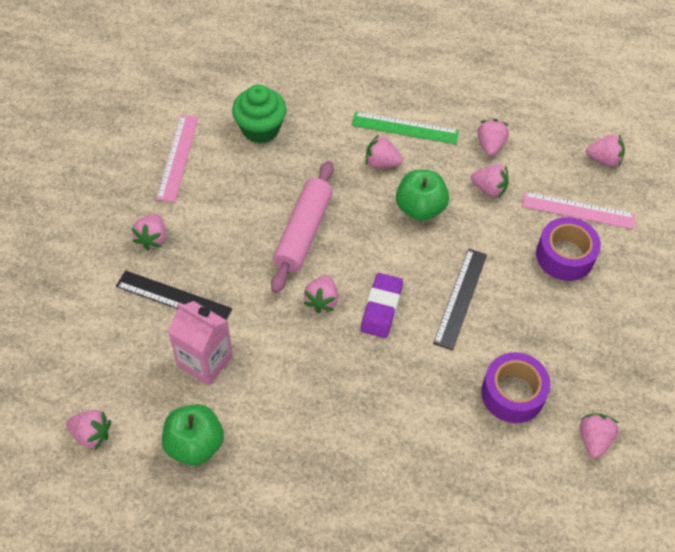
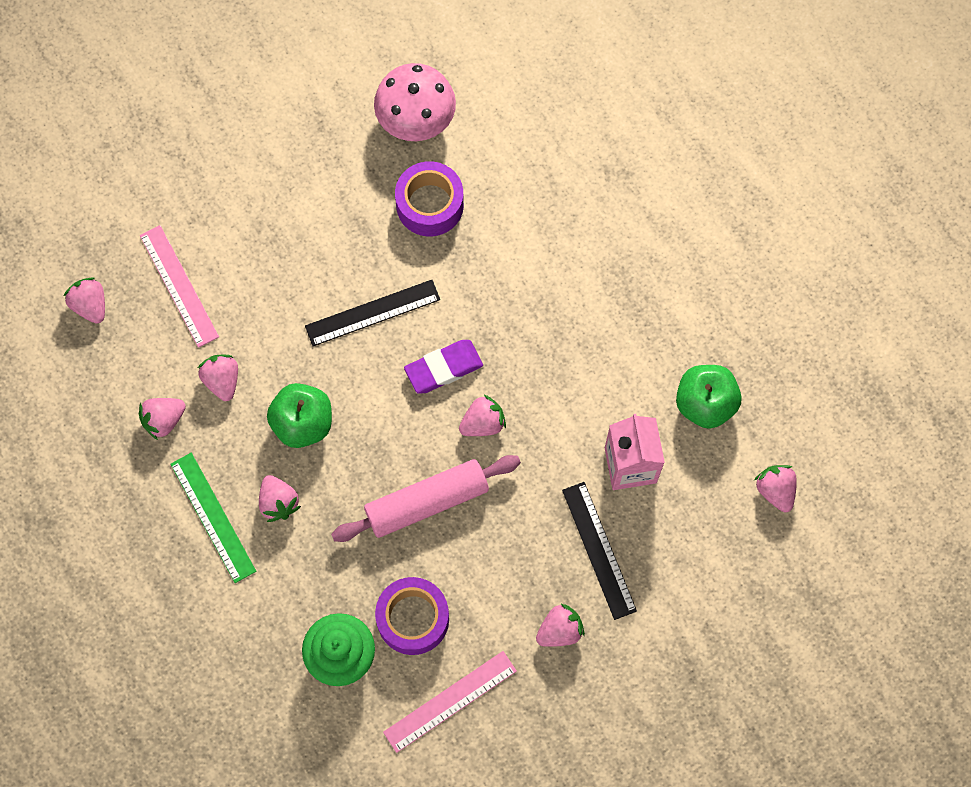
camera: 130 degrees left, 15 degrees up
(565, 256) = (245, 261): purple tape -> purple tape (413, 619)
(594, 439) = (416, 119): pink strawberry -> pink mushroom

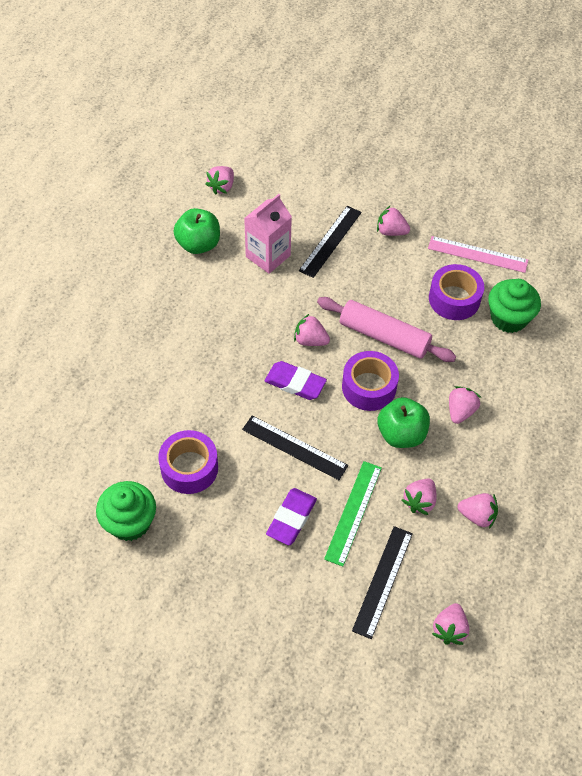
camera: 130 degrees left, 15 degrees down
(179, 285) = (382, 581): pink ruler -> black ruler
(213, 517) = (504, 440): green ruler -> green ruler (353, 512)
(303, 255) = (291, 518): none -> purple eraser
(380, 436) = (369, 387): none -> purple tape
(416, 119) = (130, 522): pink mushroom -> green cupcake

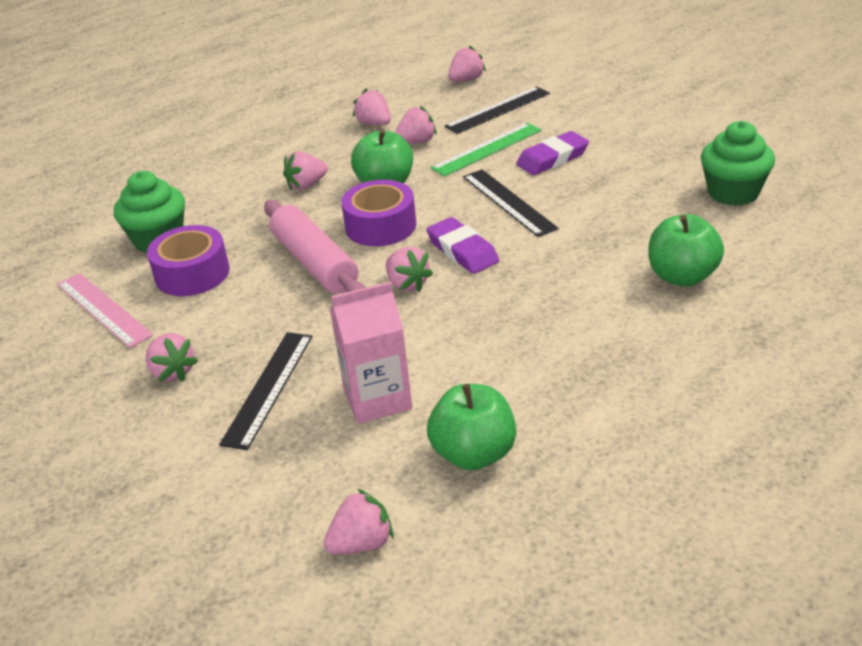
camera: 145 degrees left, 20 degrees down
(138, 411) = (682, 276): none -> green apple
(189, 468) = (641, 215): purple tape -> none
(330, 241) = (268, 388): black ruler -> black ruler turned 45 degrees counterclockwise

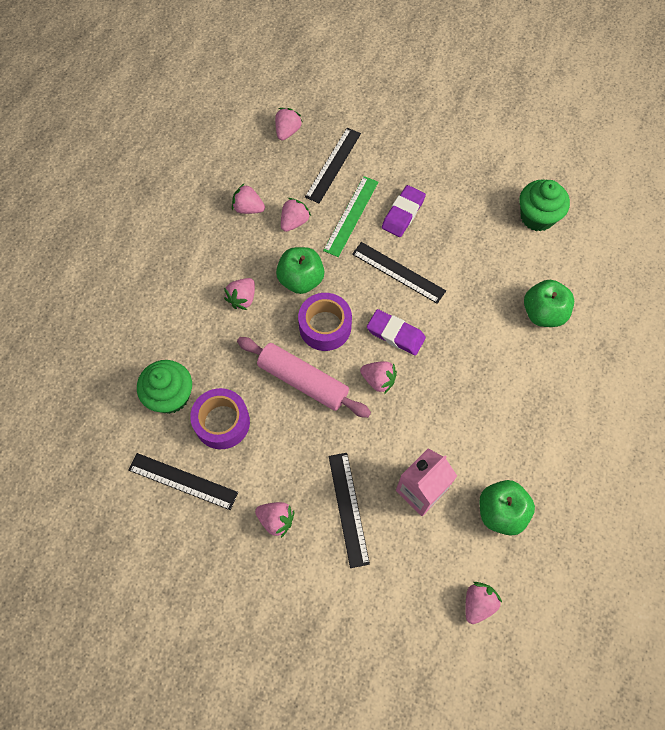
camera: 30 degrees left, 30 degrees up
(103, 309) = (183, 481): pink ruler -> black ruler

